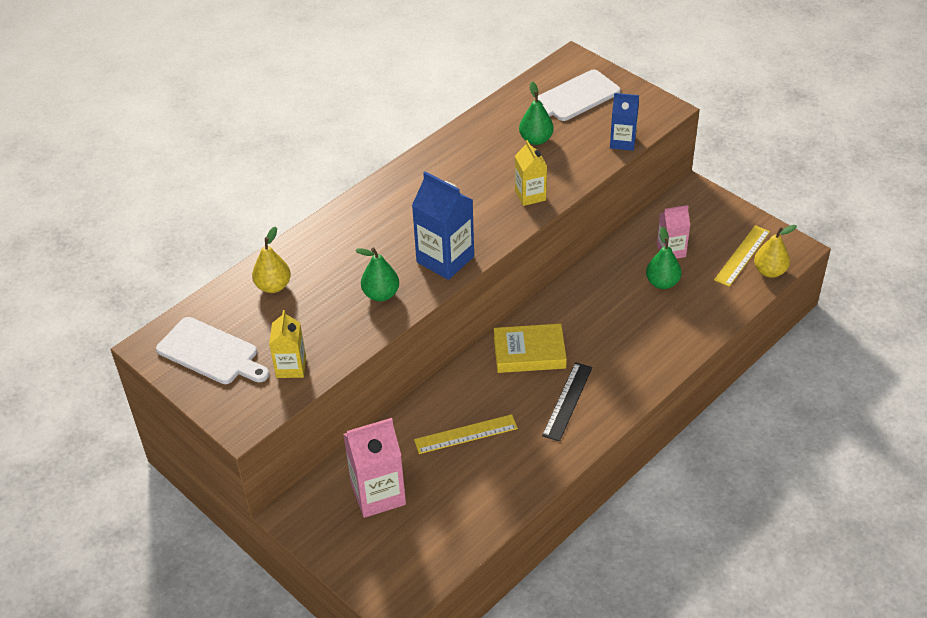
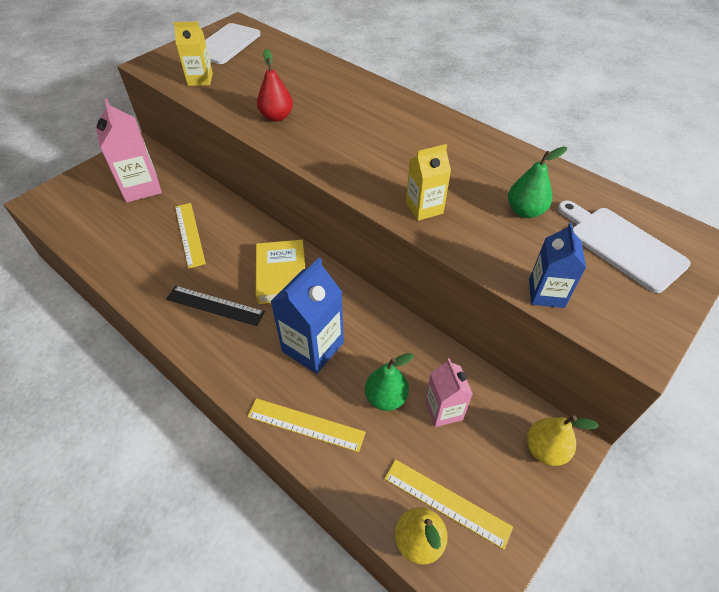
camera: 85 degrees right, 5 degrees up
(273, 286) = (292, 65): yellow pear -> yellow pear (545, 449)
(381, 294) = (276, 117): green pear -> red pear
(445, 259) = (321, 151): blue carton -> blue carton (313, 347)
(689, 331) = (305, 424): none -> yellow ruler

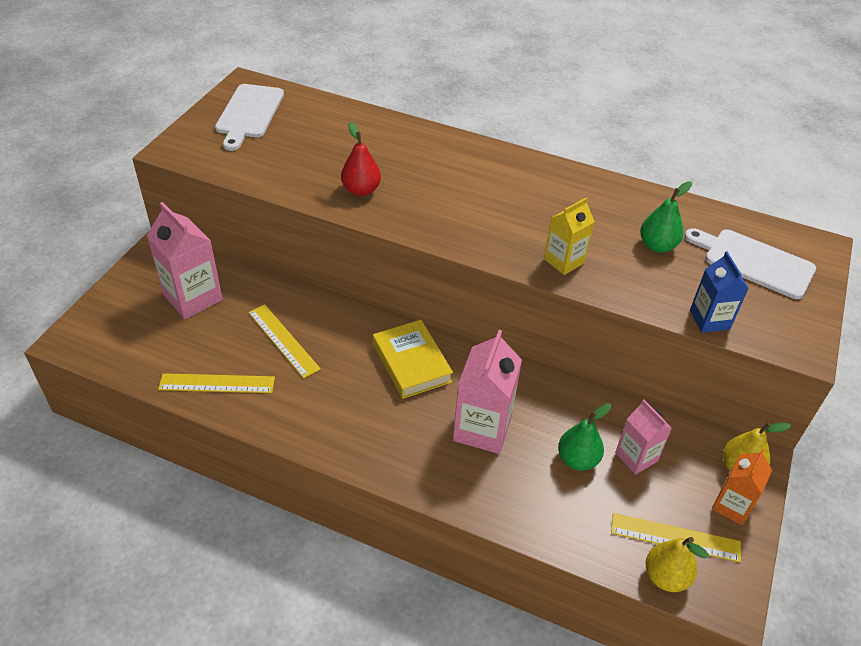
camera: 20 degrees left, 5 degrees down
(200, 79) = (247, 160): yellow carton -> none
(215, 305) = (356, 411): black ruler -> none
(305, 424) = (513, 504): yellow ruler -> yellow ruler (217, 383)
(313, 347) = (482, 429): blue carton -> pink carton
(520, 486) = (732, 505): none -> orange carton

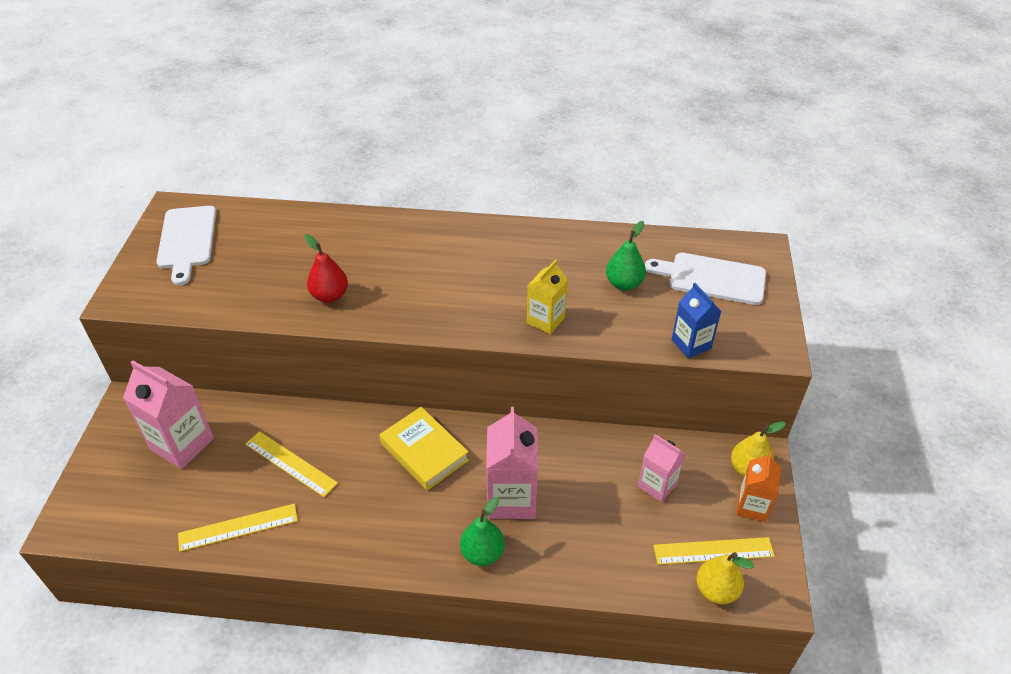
camera: 15 degrees left, 0 degrees up
(577, 459) = (607, 503): green pear -> green pear (482, 553)

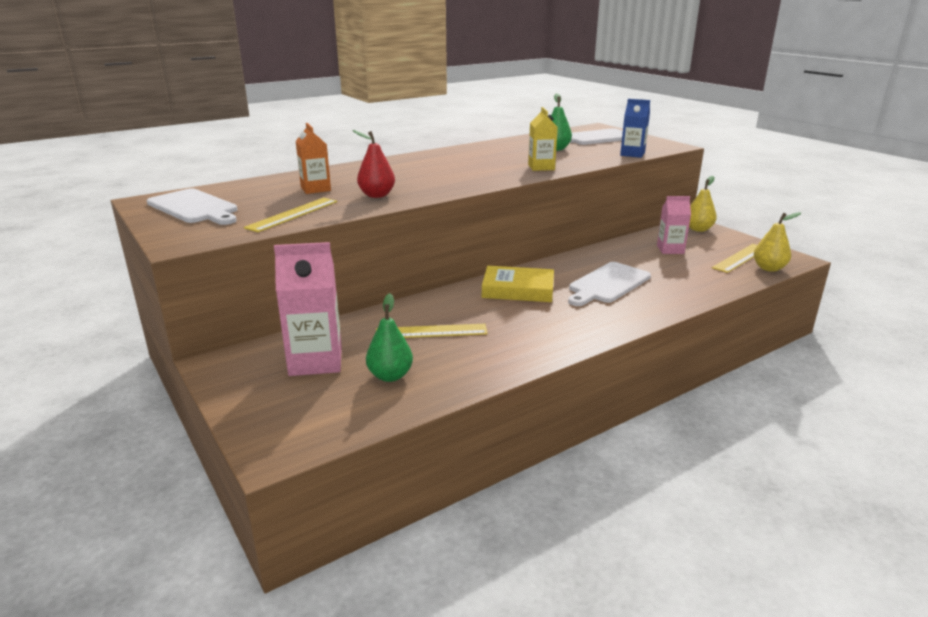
camera: 40 degrees left, 20 degrees down
(238, 527) = (447, 375): yellow ruler -> yellow ruler (292, 214)
(482, 553) = (635, 309): green pear -> green pear (390, 376)
(511, 498) = (607, 284): pink carton -> white cutting board
(752, 506) = (725, 239): orange carton -> orange carton (315, 189)

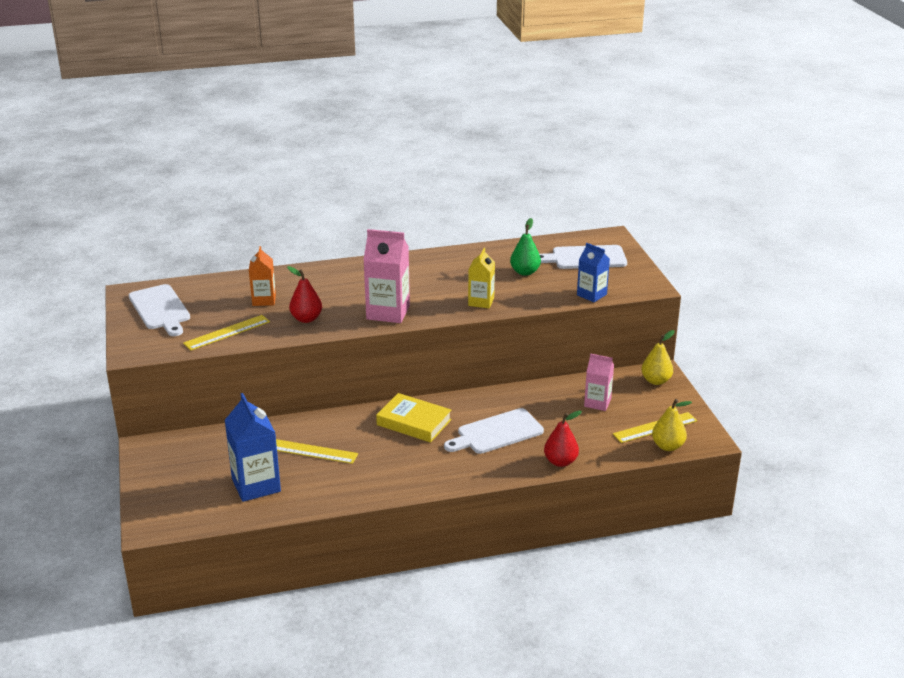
camera: 20 degrees right, 5 degrees up
(315, 361) = (212, 460): pink carton -> pink carton (388, 312)
(390, 376) = (256, 485): green pear -> blue carton
(693, 295) = (560, 461): none -> red pear

